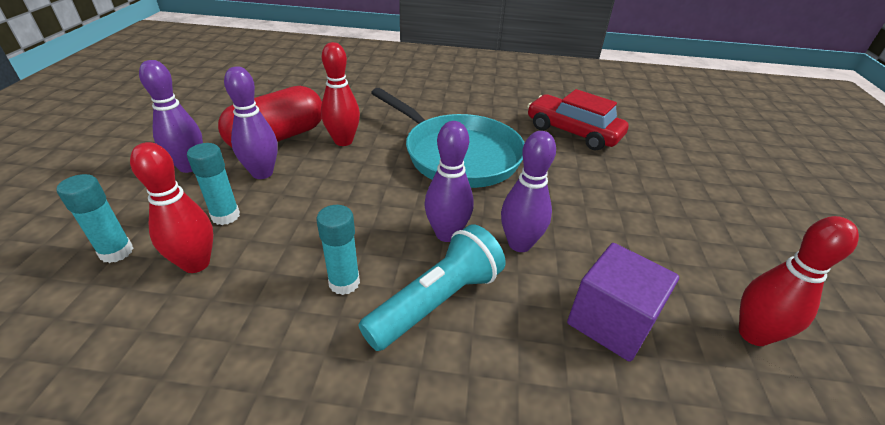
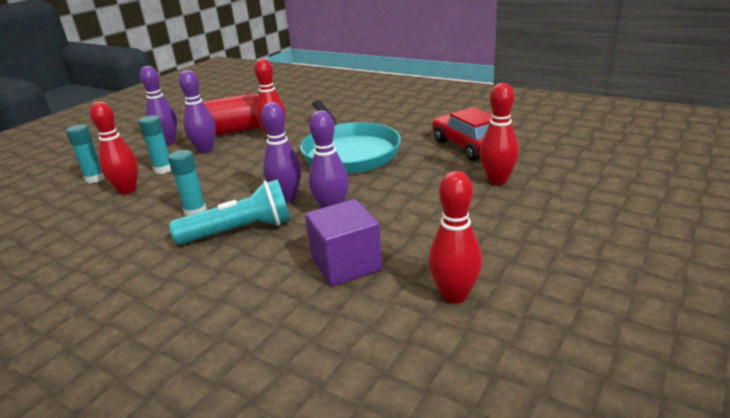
camera: 30 degrees right, 10 degrees down
(640, 172) = (497, 180): none -> red bowling pin

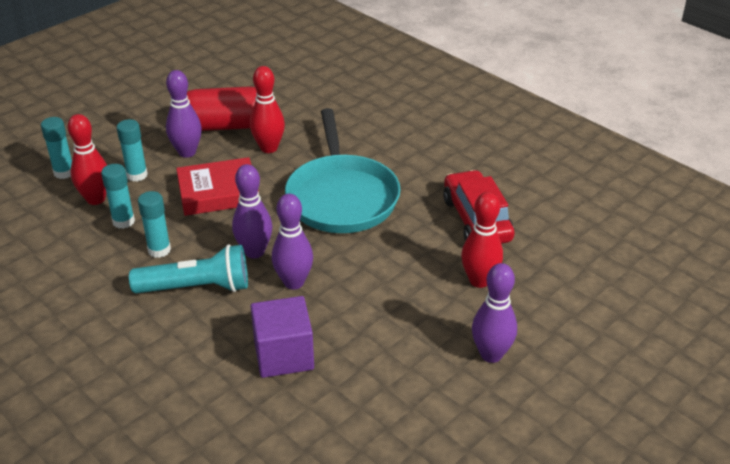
camera: 10 degrees right, 10 degrees up
(156, 199) = (123, 221): none -> turquoise glue stick
(168, 142) = (148, 128): purple bowling pin -> purple bowling pin (491, 354)
(240, 168) = (218, 192): none -> red book
(454, 295) = (365, 414): red bowling pin -> none

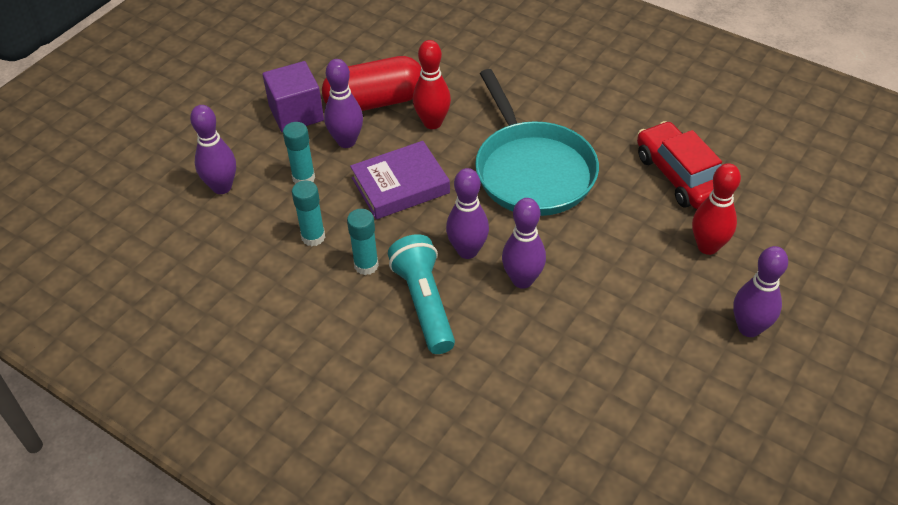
camera: 10 degrees left, 10 degrees up
(64, 172) = (222, 187): turquoise glue stick -> purple bowling pin
(96, 199) = (271, 214): red bowling pin -> none
(197, 288) = (424, 303): turquoise flashlight -> turquoise flashlight turned 90 degrees counterclockwise
(218, 192) = (400, 185): red book -> purple book
(283, 355) = (545, 365): purple cube -> purple cube (296, 113)

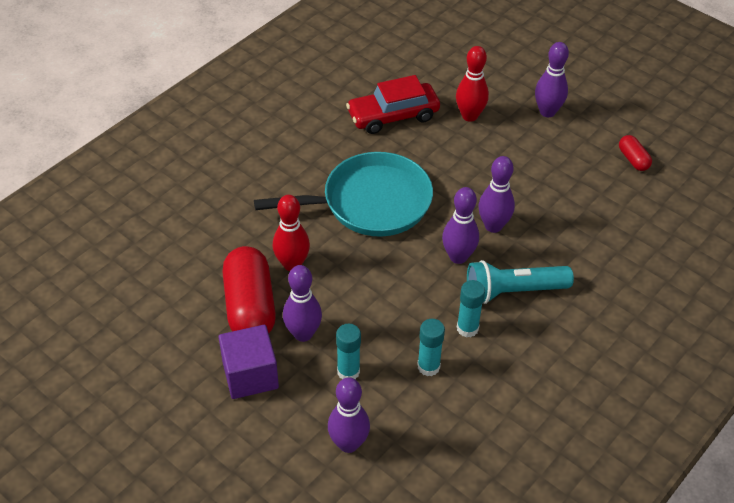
camera: 85 degrees left, 0 degrees up
(400, 185) = (372, 296): purple book -> none
(687, 431) = (633, 159): none -> red capsule

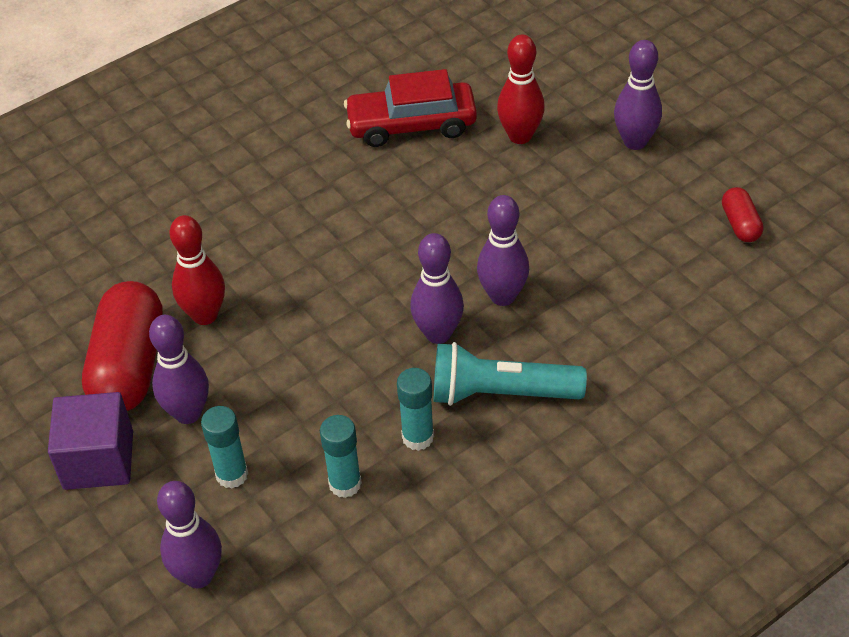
camera: 15 degrees right, 0 degrees up
(370, 203) = (340, 242): turquoise pan -> none

